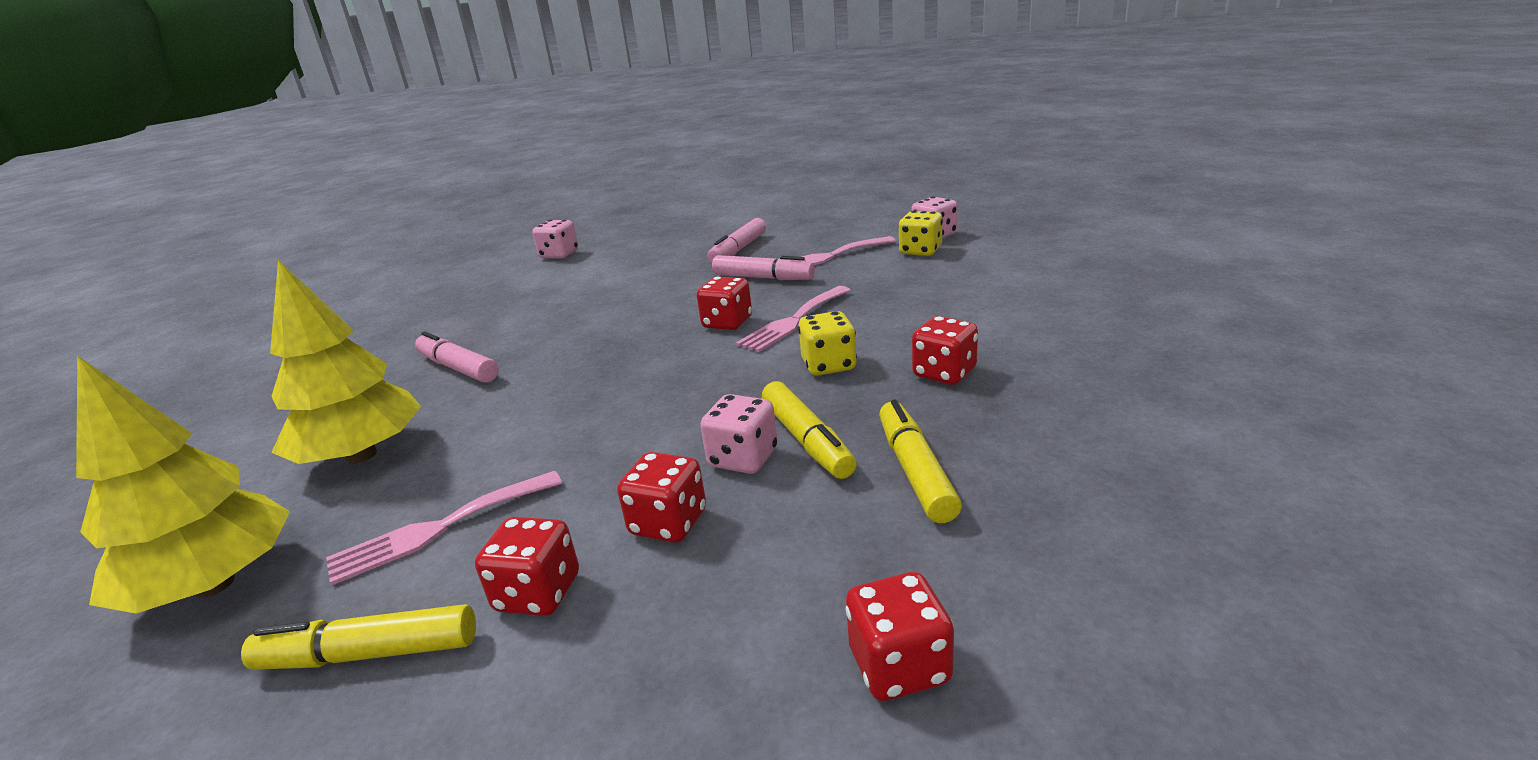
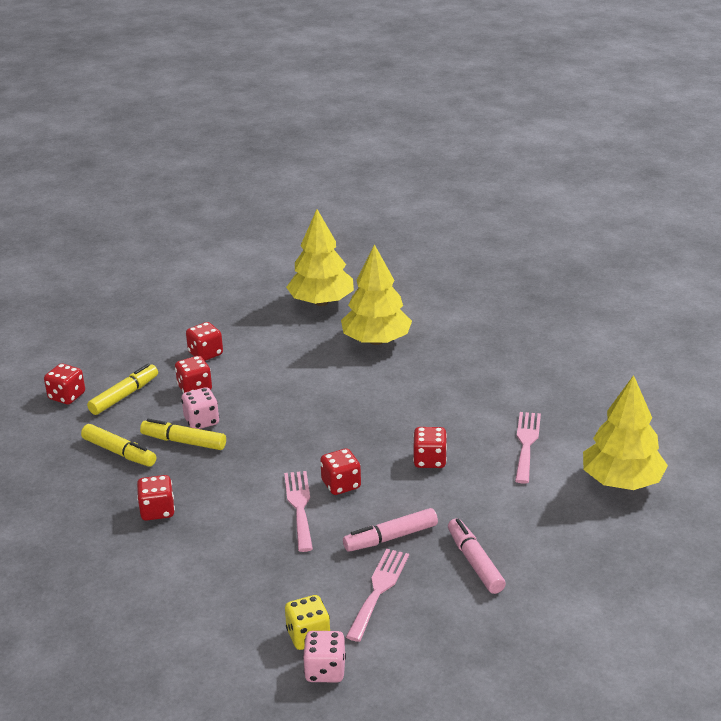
camera: 130 degrees right, 5 degrees up
(369, 654) = (230, 322): yellow marker -> yellow marker (124, 396)
(438, 529) = (279, 345): pink fork -> pink fork (526, 443)
(458, 368) = (439, 383): pink marker -> none
(559, 255) = (622, 481): pink dice -> yellow tree
(625, 311) = (430, 460): none -> red dice
(828, 365) = (229, 485): yellow dice -> none

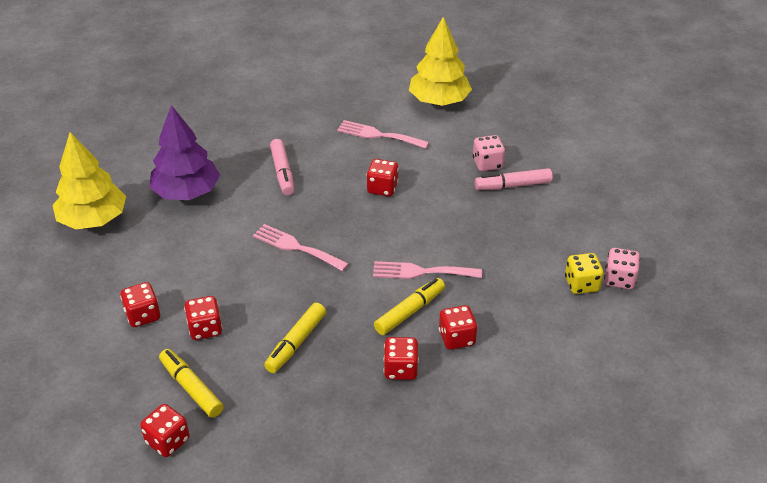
camera: 80 degrees left, 10 degrees up
(119, 452) = (295, 395): yellow marker -> yellow marker (409, 311)
(201, 421) = (266, 327): pink dice -> pink dice (487, 164)
(341, 485) = (398, 243): red dice -> red dice (456, 338)
(376, 341) = (187, 192): yellow tree -> purple tree
(378, 590) = (535, 239): pink fork -> pink fork (296, 247)
(391, 537) = (474, 224): pink marker -> pink marker (282, 172)

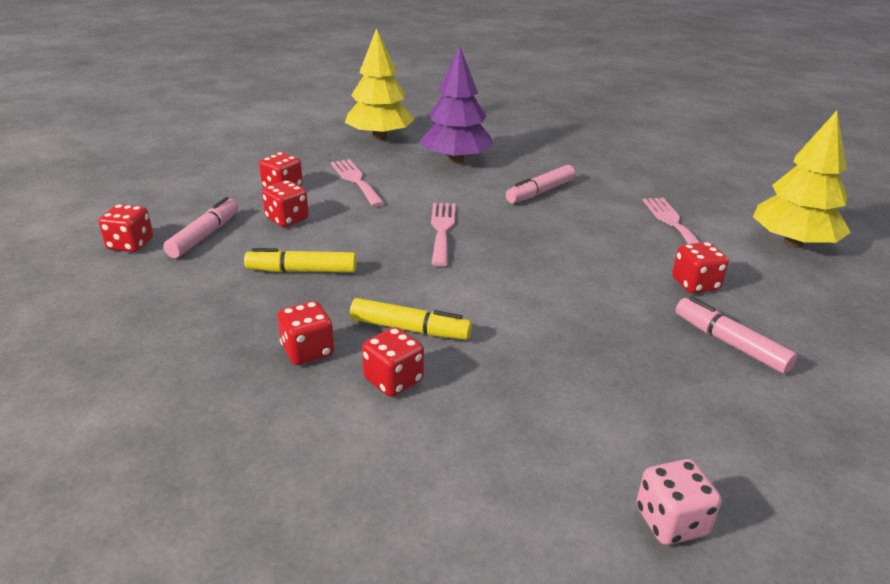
camera: 60 degrees right, 10 degrees down
(191, 388) = (204, 235): yellow marker -> pink marker
(382, 188) = (592, 251): red dice -> red dice (695, 284)
(421, 272) = (485, 317): pink fork -> pink fork (356, 180)
(487, 164) = (740, 310): pink dice -> none
(581, 284) = (611, 476): yellow dice -> none

